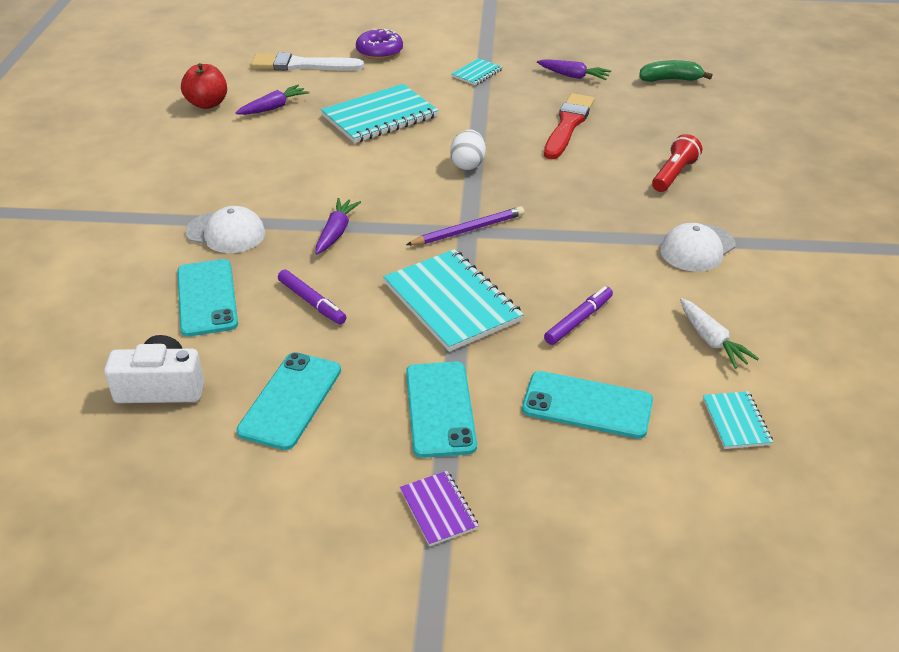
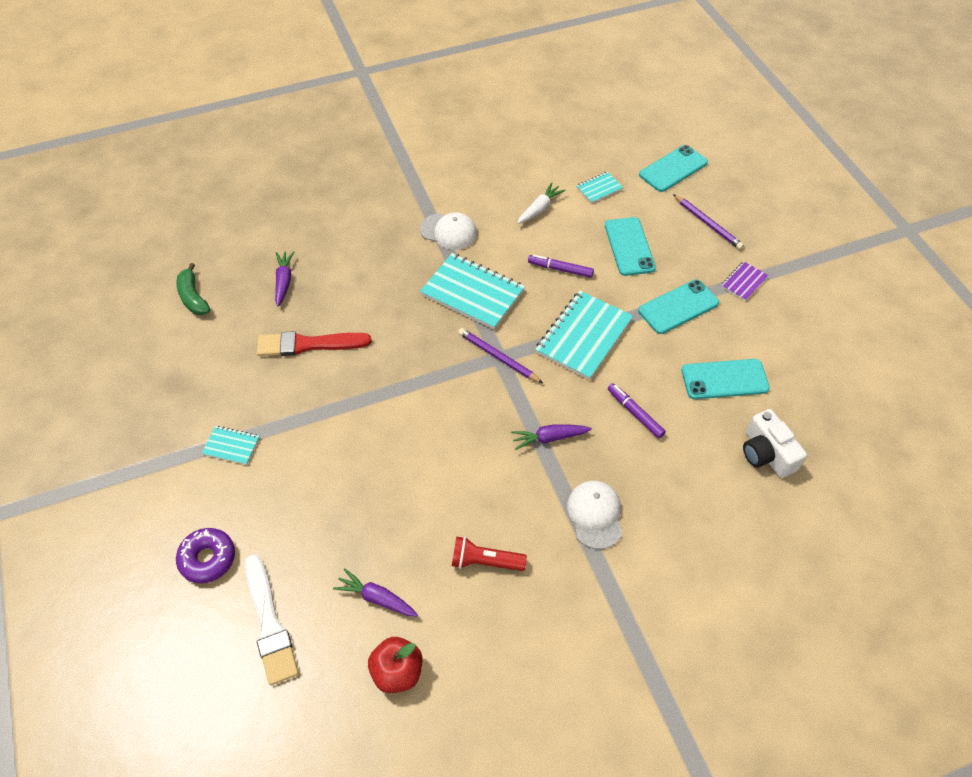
camera: 115 degrees left, 15 degrees up
(207, 298) = (673, 480): turquoise phone -> turquoise phone (673, 169)
(312, 302) = (635, 413): purple marker -> purple marker turned 60 degrees counterclockwise
(380, 116) = (354, 491): turquoise notebook -> turquoise notebook (472, 293)
(468, 164) = (407, 391): white egg -> none
(573, 76) = (210, 367): purple carrot -> purple carrot (284, 281)
(593, 526) = (707, 223): none -> purple pencil
(674, 174) = (359, 262): red flashlight -> red flashlight (484, 561)

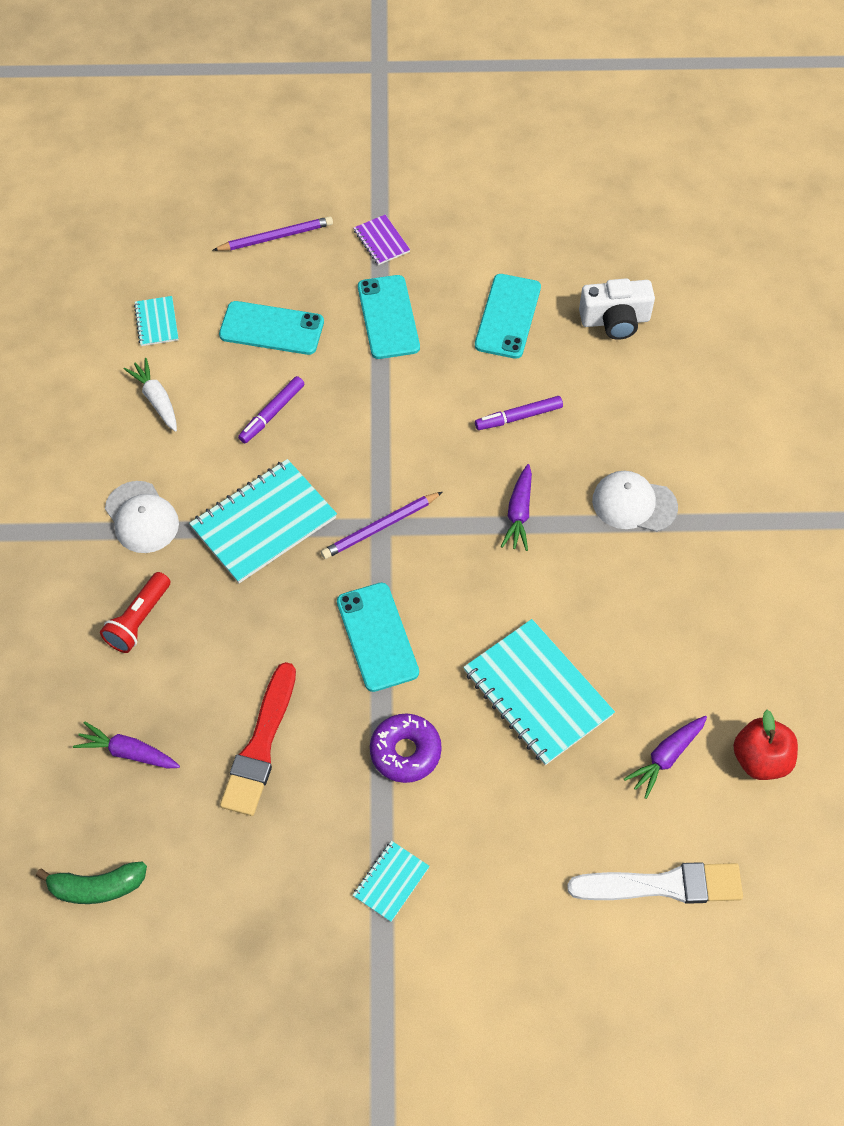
camera: 70 degrees left, 5 degrees up
(208, 559) = (552, 943): purple donut -> purple donut (405, 752)
(449, 231) = (142, 517): white cap -> white cap turned 105 degrees clockwise
(484, 561) = (655, 631): red flashlight -> red flashlight (138, 620)
(583, 336) = (388, 427): turquoise notebook -> turquoise notebook (537, 693)
(673, 169) = (166, 233): turquoise phone -> turquoise phone (377, 637)

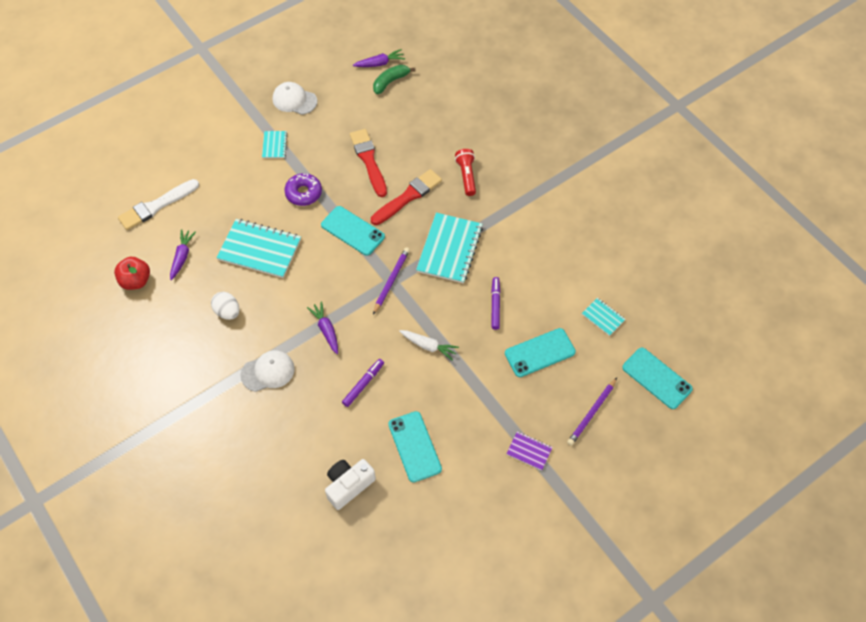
camera: 145 degrees right, 0 degrees up
(128, 752) = (422, 128): purple carrot -> purple carrot (380, 63)
(142, 517) = (509, 217): white cap -> white cap (294, 100)
(156, 399) = (560, 276): white carrot -> white carrot (428, 346)
(253, 641) = (408, 197): none -> red brush
(388, 317) = (482, 401): turquoise phone -> turquoise phone (656, 378)
(643, 622) = (227, 312): none -> white egg

